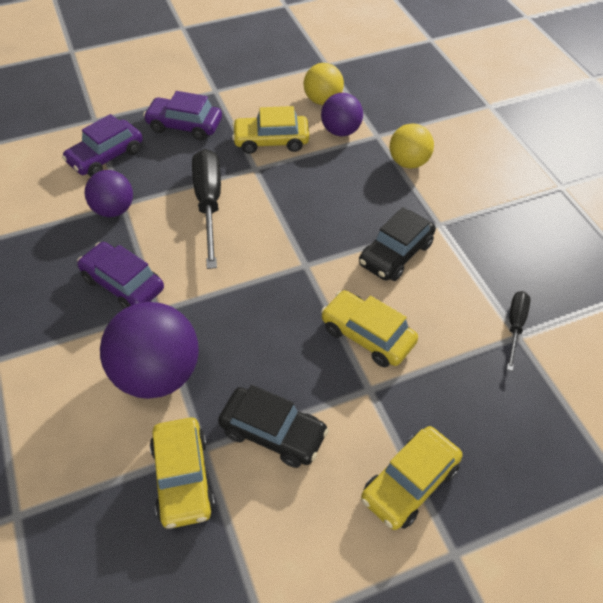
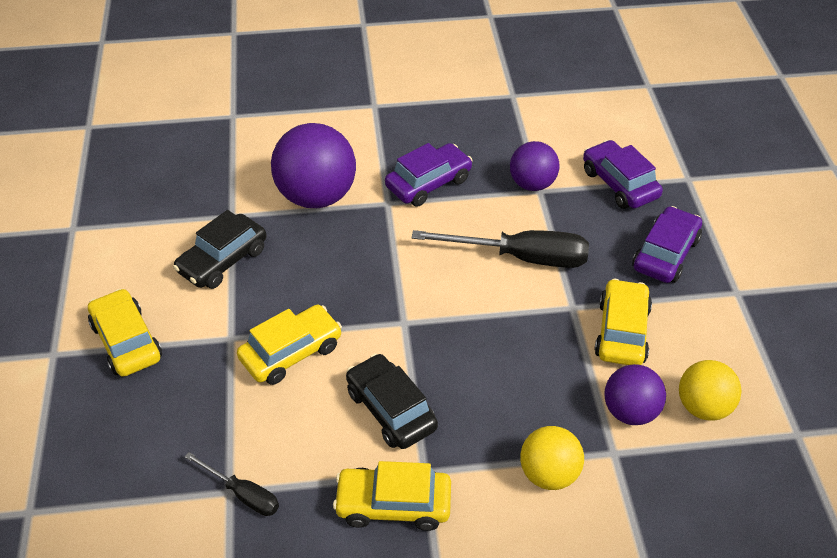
camera: 105 degrees right, 5 degrees down
(183, 478) = (213, 201): yellow car -> yellow car (393, 505)

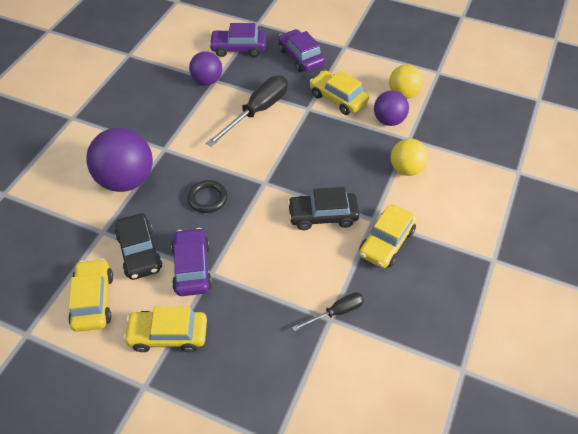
camera: 60 degrees left, 5 degrees up
(291, 352) = (246, 246): yellow car -> yellow car (93, 300)
(339, 280) = (207, 198): none -> black ring
(428, 183) = (165, 123): purple car -> purple car (192, 268)

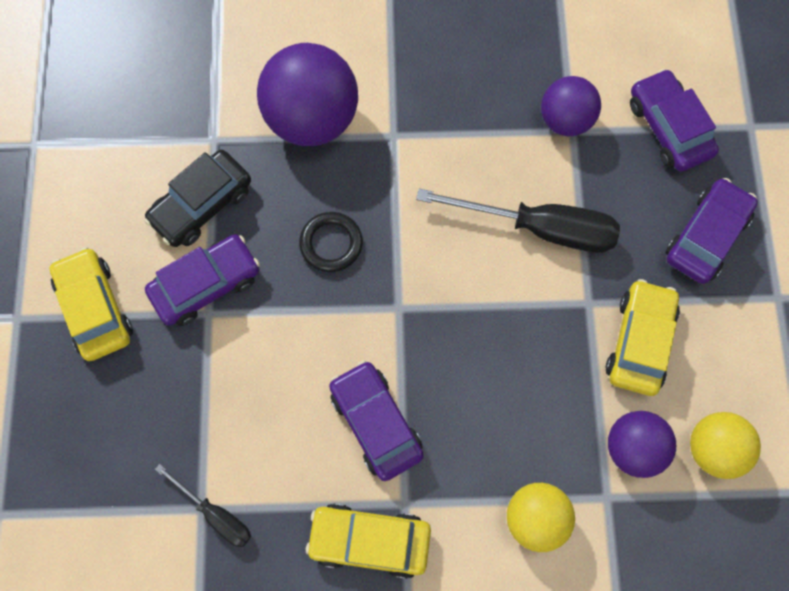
camera: 65 degrees right, 20 degrees up
(93, 300) = (108, 191): yellow car -> none
(323, 216) = (375, 423): black car -> purple car

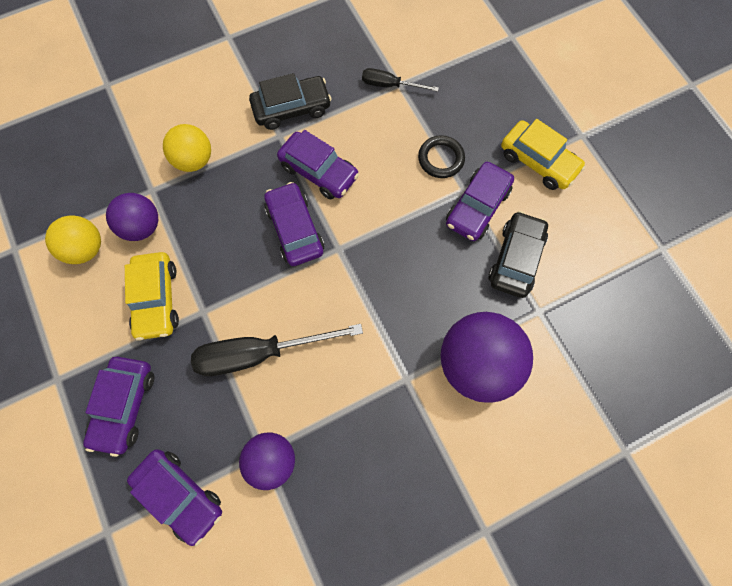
camera: 155 degrees right, 0 degrees up
(331, 243) = (408, 272): black ring -> black ring (441, 159)
(369, 541) = (291, 108): yellow car -> black car
(440, 356) = (295, 229): none -> purple car

